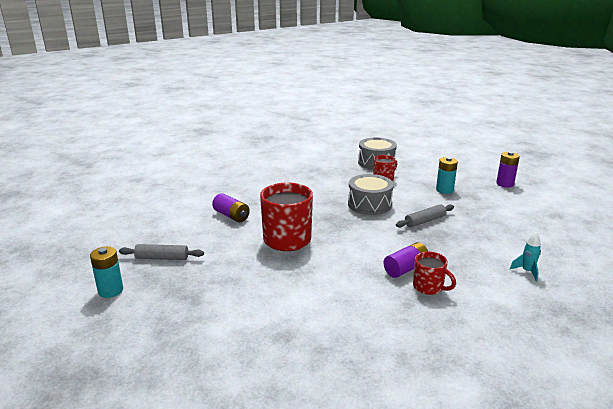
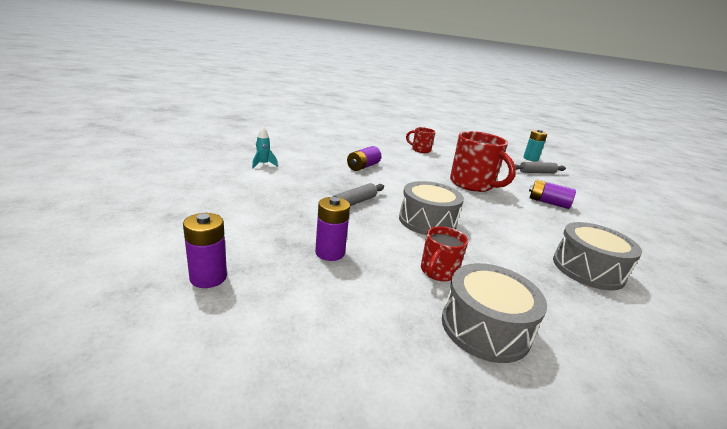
camera: 160 degrees right, 0 degrees up
(288, 175) = (588, 269): none -> grey drum
(429, 287) = (344, 158): red mug -> red mug (420, 150)
(444, 190) = (330, 253): turquoise battery -> purple battery

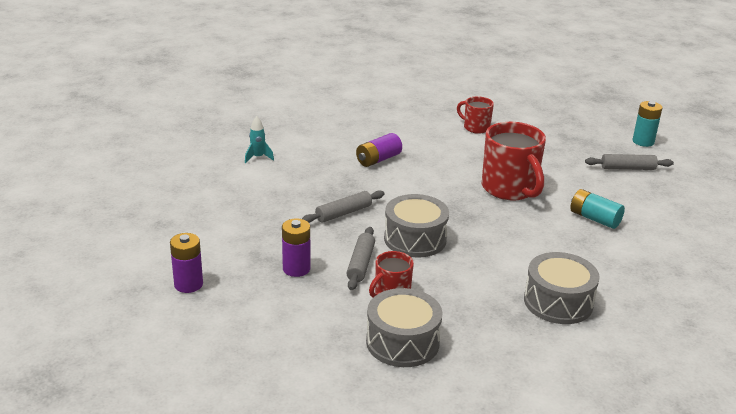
camera: 15 degrees right, 5 degrees up
(392, 245) = (361, 264): none -> grey rolling pin
(548, 202) = (594, 218): purple battery -> turquoise battery

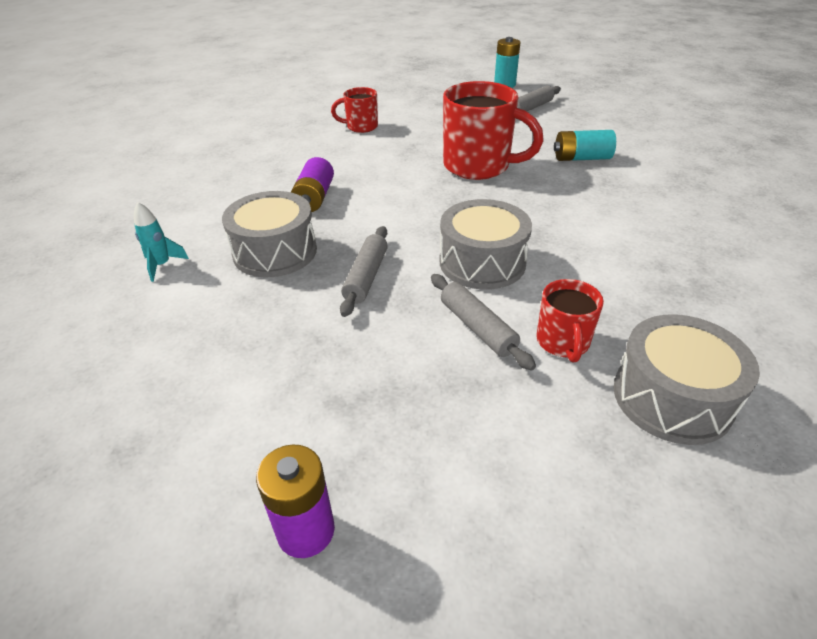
camera: 40 degrees left, 10 degrees up
(296, 269) = (418, 386): purple battery -> none
(558, 302) = (694, 249): grey drum -> grey drum (275, 252)

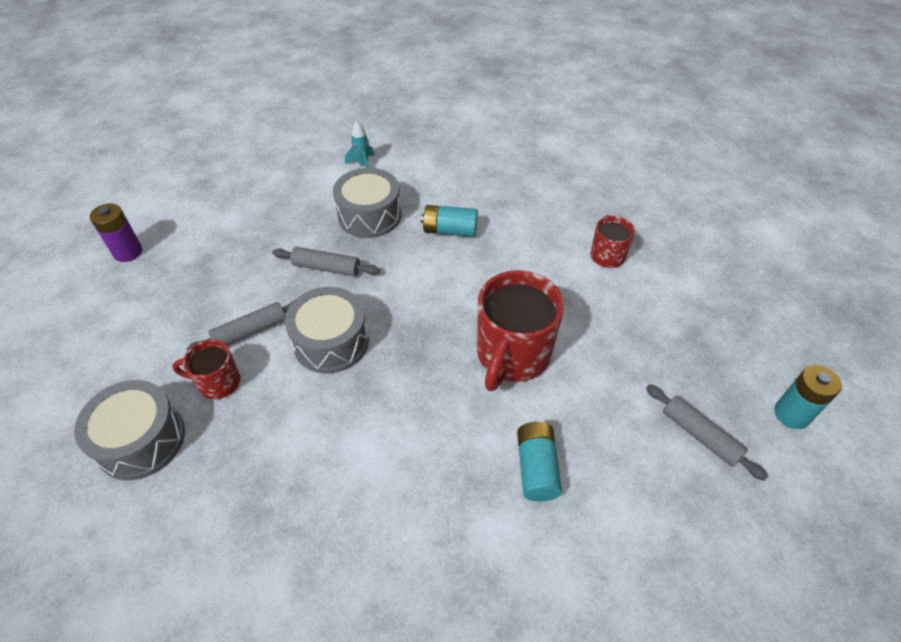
camera: 90 degrees right, 10 degrees up
(314, 198) = (449, 230): purple battery -> turquoise battery

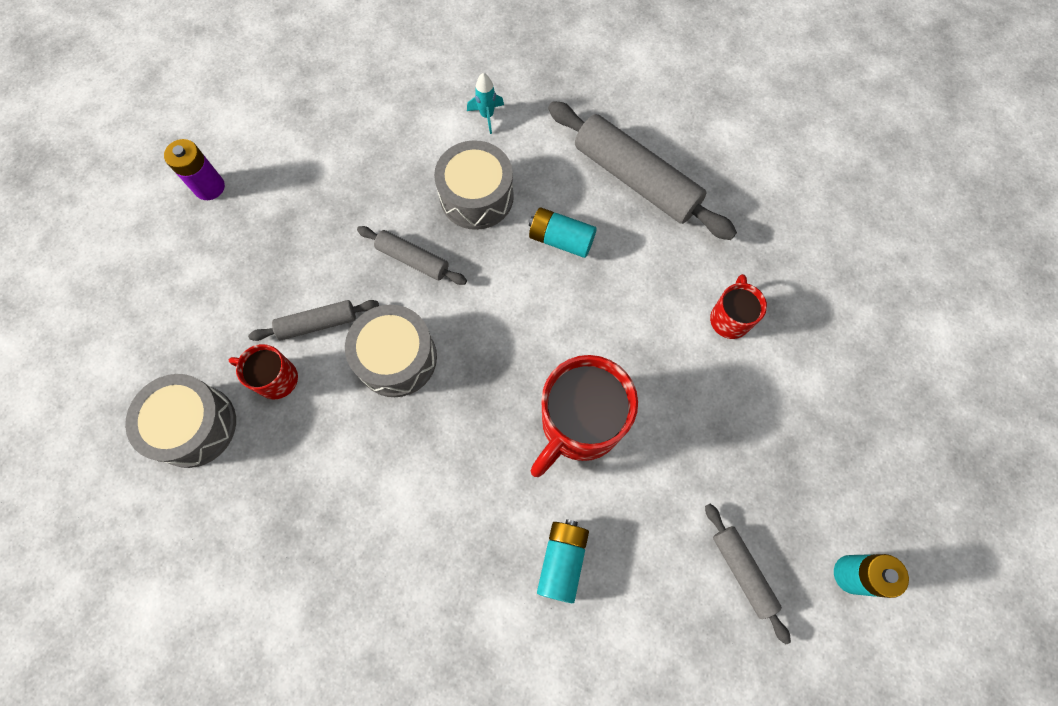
camera: 15 degrees right, 20 degrees up
(495, 182) = (635, 179): none -> grey rolling pin

